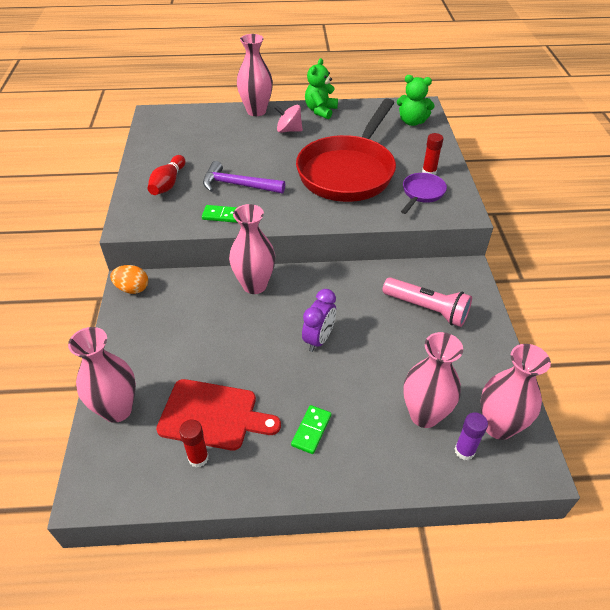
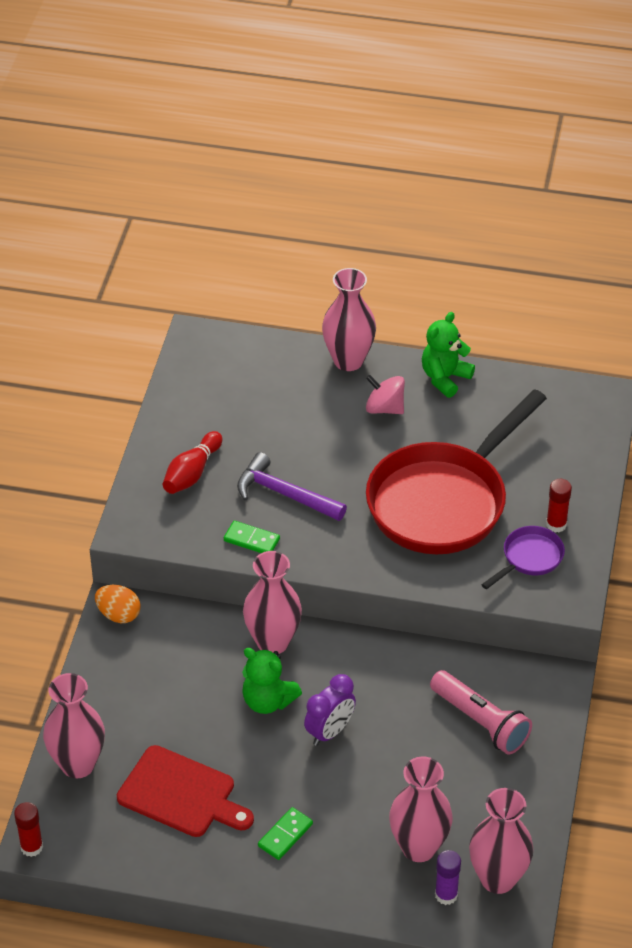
camera: 15 degrees right, 0 degrees up
(198, 458) = (155, 836): red glue stick -> red glue stick (31, 847)
(412, 122) = (575, 426): green teddy bear -> green teddy bear (268, 701)

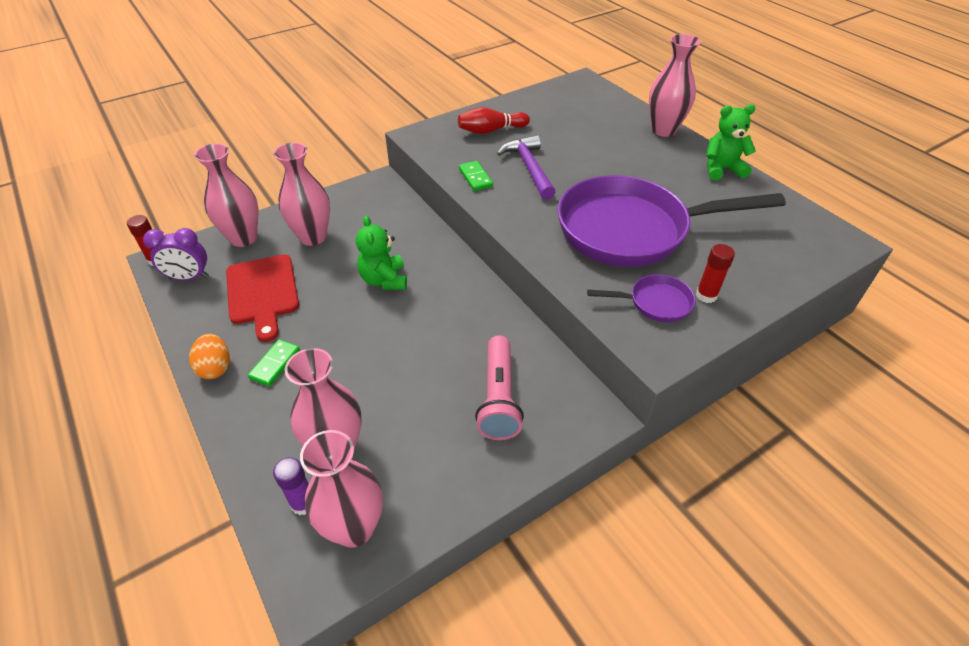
camera: 45 degrees right, 0 degrees up
(118, 615) = (376, 185): orange egg -> orange egg (215, 367)
(273, 642) = (434, 252): pink vase -> pink vase (313, 237)
(285, 835) = (275, 364): green domino -> green domino turned 60 degrees counterclockwise
(330, 732) = (392, 324): purple clock -> purple clock (189, 278)
(384, 408) = (656, 162): pink spinning top -> none
(443, 501) = (632, 230): red pan -> purple pan

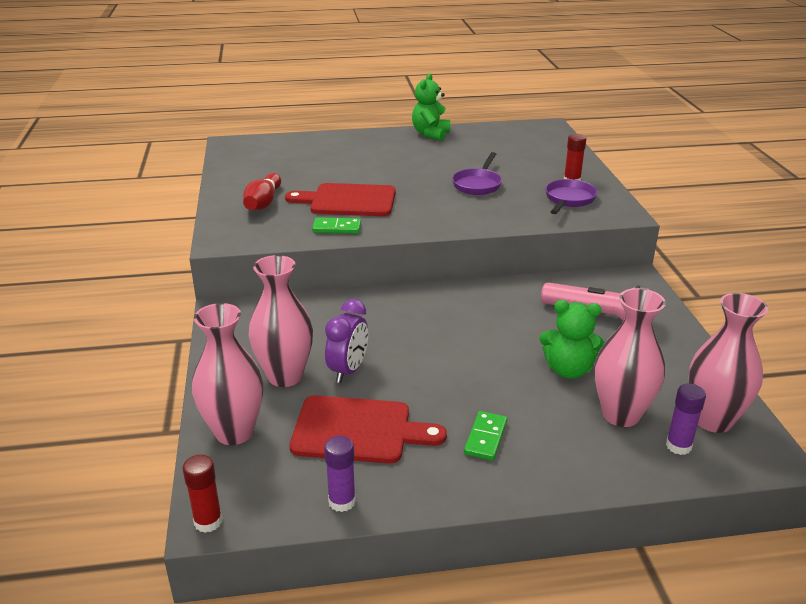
camera: 65 degrees left, 15 degrees down
(185, 310) = (342, 501): none -> purple glue stick
(189, 278) = (277, 492): purple clock -> purple clock (348, 370)
(215, 367) = (465, 485): orange egg -> none
(275, 364) = (485, 438): green domino -> green domino turned 60 degrees clockwise
(384, 280) = (402, 342): green teddy bear -> green teddy bear (568, 370)
(529, 168) = (348, 201): purple hammer -> red cutting board
(632, 230) = (478, 184): purple pan -> purple pan, size x0.43
(663, 130) = (354, 137): pink vase -> none

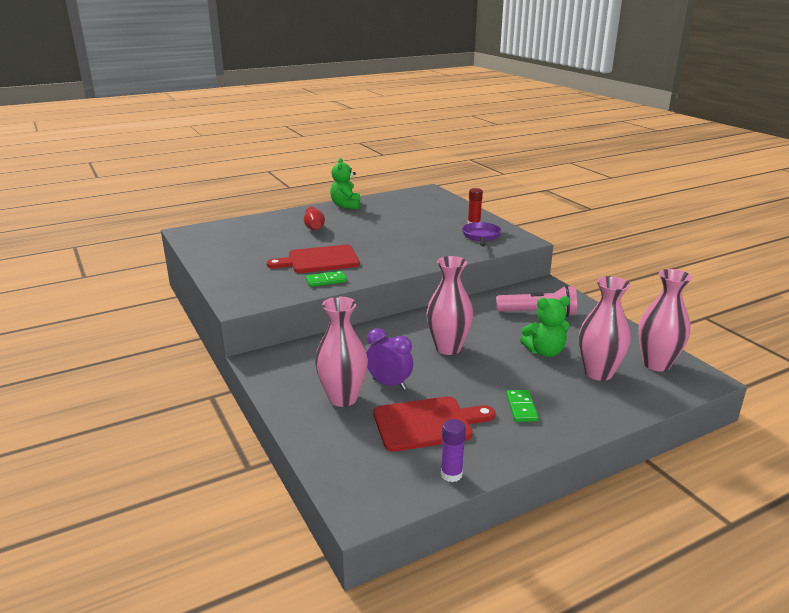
camera: 20 degrees left, 5 degrees down
(208, 521) = (359, 515): red glue stick -> none
(234, 432) = (332, 446): pink vase -> pink vase (448, 348)
(263, 202) = (251, 271): red bowling pin -> red bowling pin (314, 226)
(348, 370) = (389, 384): purple clock -> purple clock turned 60 degrees counterclockwise
(478, 184) = (409, 235): purple pan -> none
(678, 446) = (647, 384): purple glue stick -> none

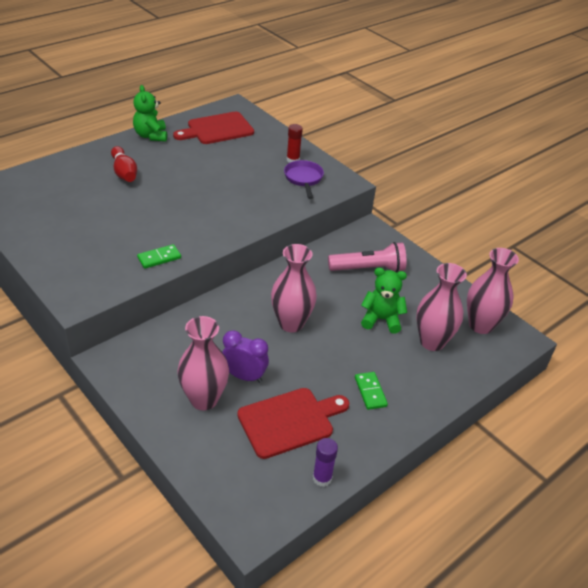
camera: 15 degrees left, 15 degrees up
(319, 260) = (144, 227): red cutting board -> red cutting board (217, 129)
(544, 352) = (381, 319): green teddy bear -> green teddy bear turned 150 degrees counterclockwise

